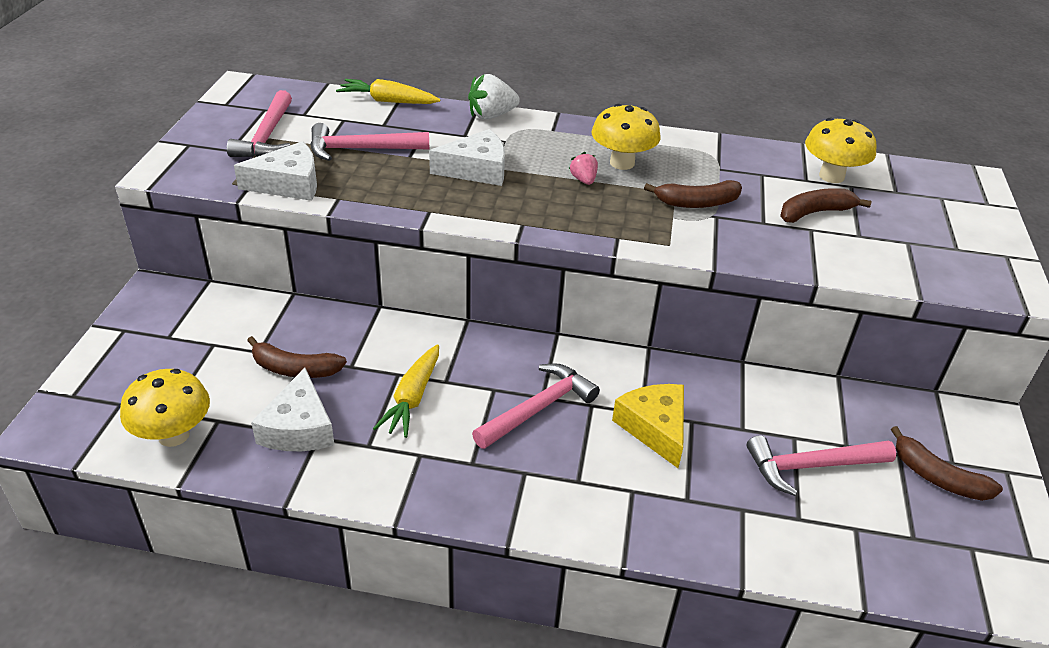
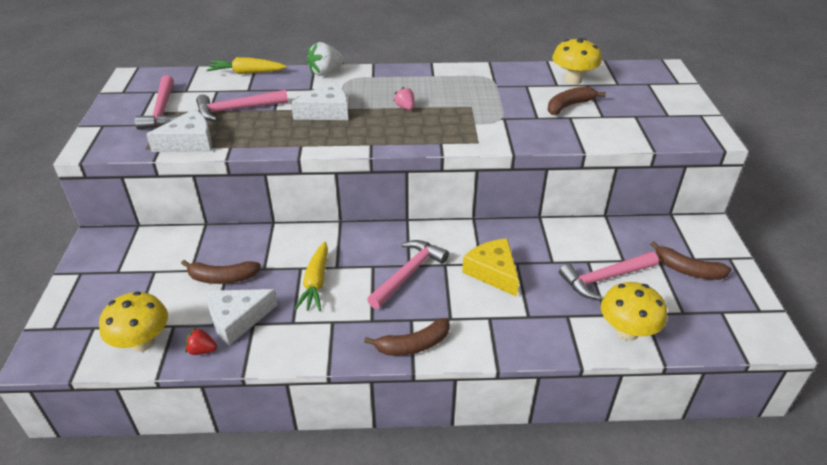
camera: 10 degrees left, 0 degrees up
(244, 460) = (202, 350): none -> red strawberry
(299, 428) = (237, 319): white cheese -> white cheese turned 75 degrees clockwise
(622, 163) = (428, 92): yellow mushroom -> yellow mushroom (627, 331)
(697, 203) = (488, 111): brown banana -> brown banana (413, 345)

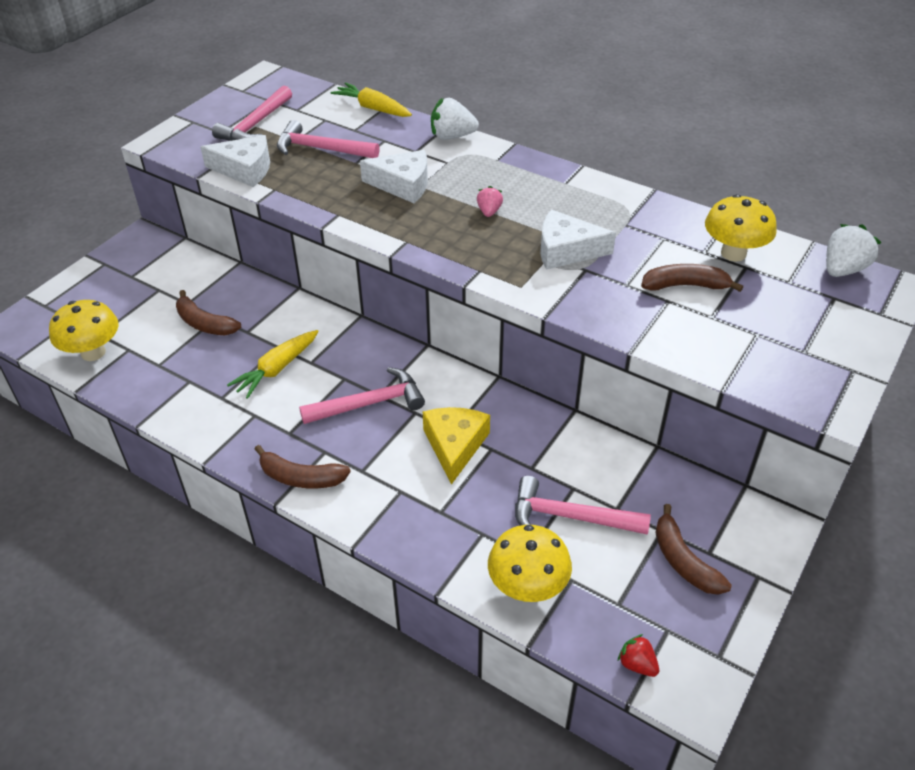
camera: 35 degrees right, 5 degrees up
(202, 350) = (128, 384): red strawberry -> red strawberry (637, 664)
(237, 319) = (180, 370): white cheese -> white cheese (566, 250)
(635, 68) = (843, 269): none -> white strawberry

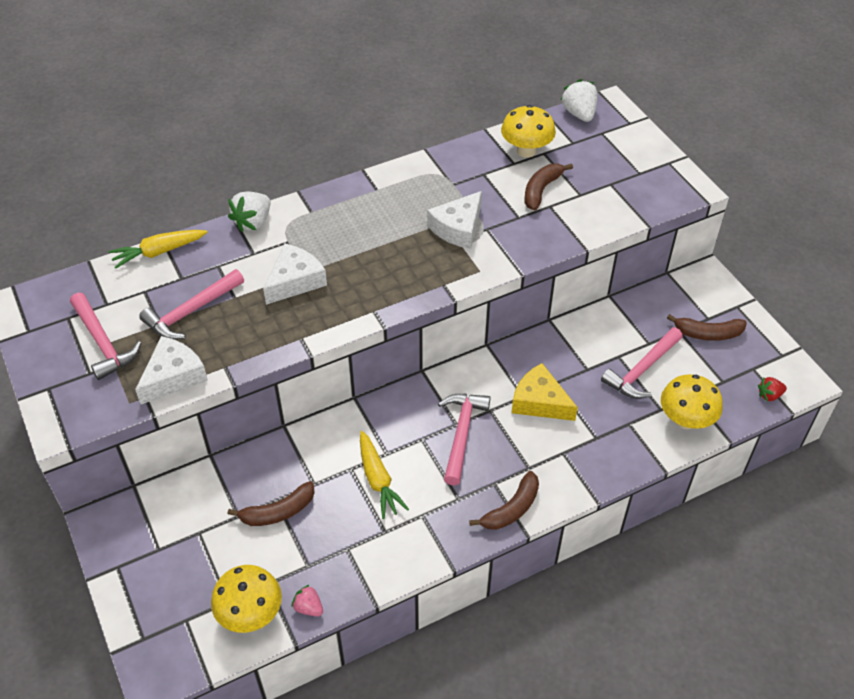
camera: 60 degrees left, 5 degrees up
(489, 212) = (376, 247): pink strawberry -> pink strawberry (308, 607)

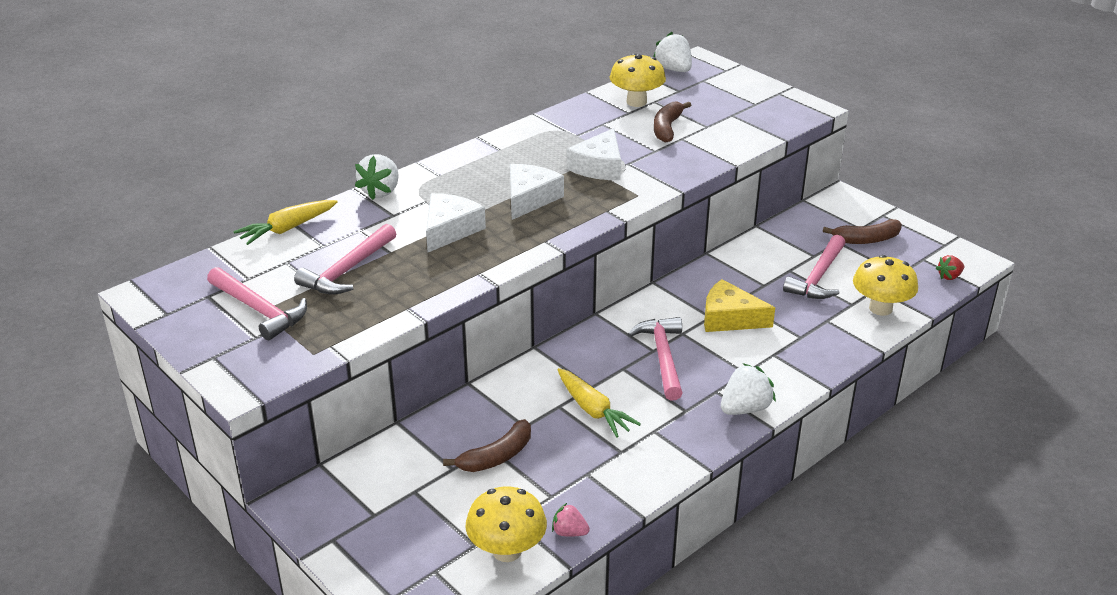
camera: 15 degrees left, 15 degrees down
(174, 376) = (354, 324): white cheese -> white cheese (530, 198)
(511, 509) = (745, 408): brown banana -> white strawberry

